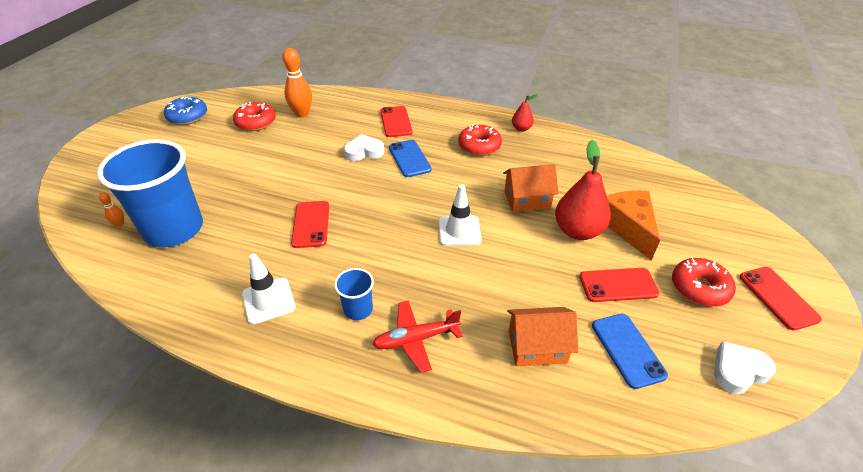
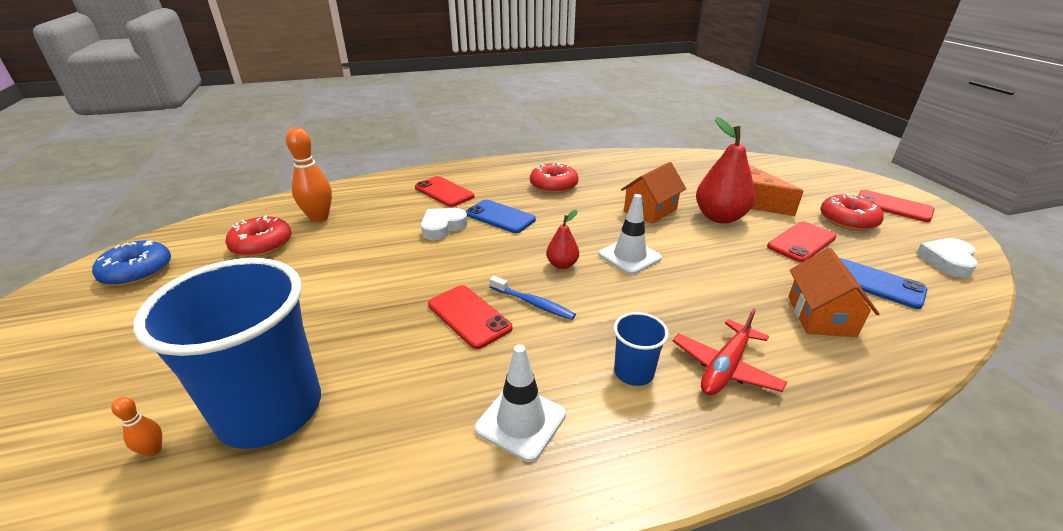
camera: 35 degrees left, 10 degrees down
(355, 234) = (533, 303): none -> blue toothbrush
(521, 128) = (571, 162): red pear -> red pear (562, 265)
(537, 346) = (820, 316): orange house -> orange house turned 45 degrees counterclockwise

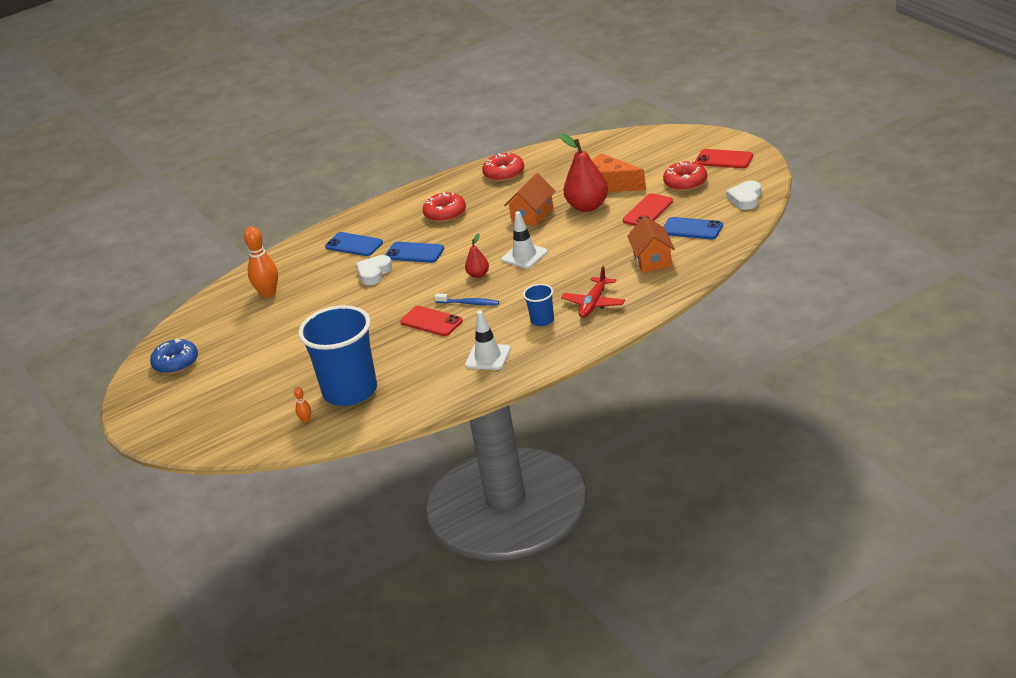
camera: 10 degrees left, 0 degrees up
(262, 245) = (245, 323): red donut -> red donut (504, 173)
(444, 192) = (354, 245): red phone -> blue phone

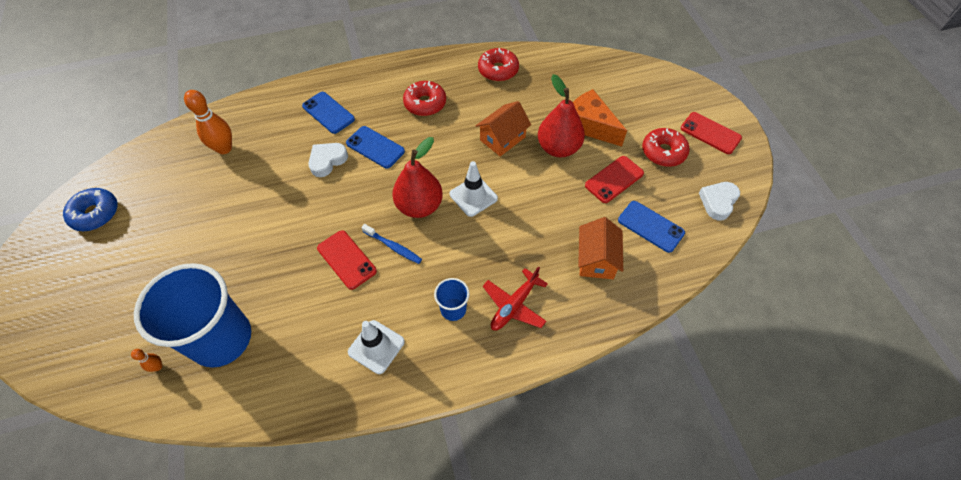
camera: 10 degrees right, 25 degrees up
(478, 275) = (419, 206): red pear -> red pear, size x1.93

